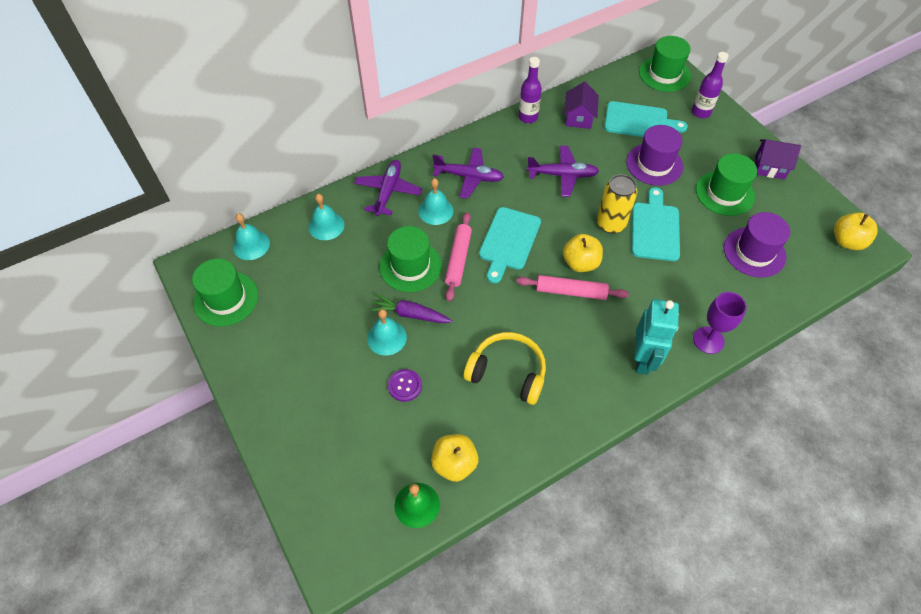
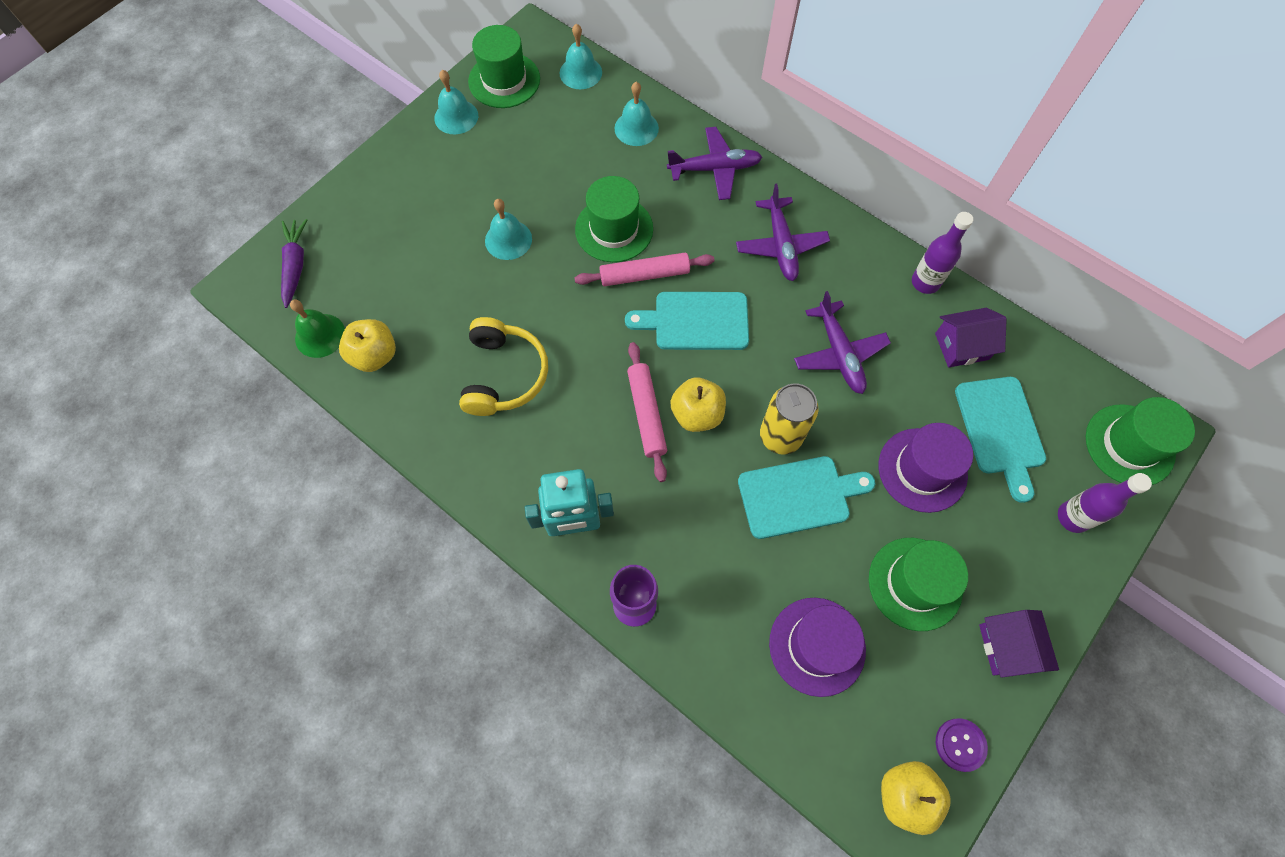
camera: 70 degrees right, 10 degrees up
(405, 386) = (453, 277): purple button -> purple button (960, 744)
(410, 314) = (547, 251): purple carrot -> purple carrot (295, 265)
(435, 211) = (708, 227): turquoise bell -> turquoise bell (456, 117)

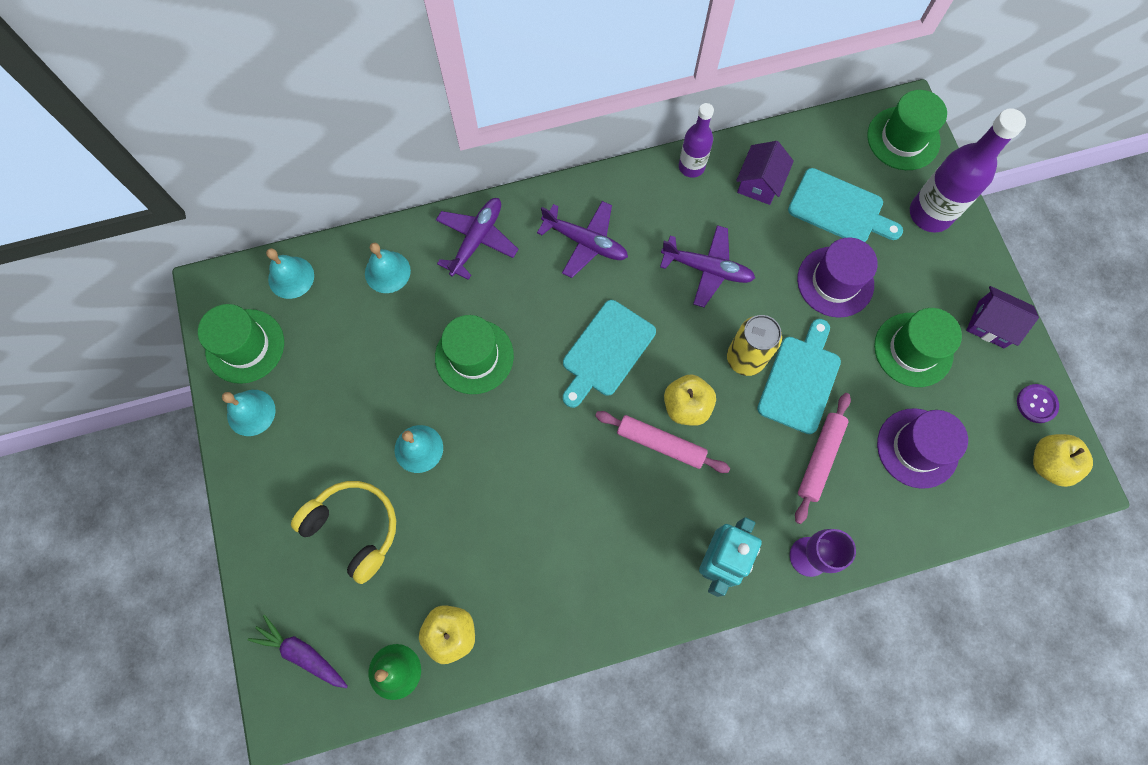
camera: 55 degrees left, 5 degrees up
(504, 375) = (548, 533): yellow headphones -> yellow headphones (354, 528)
(644, 275) = (535, 362): pink rolling pin -> pink rolling pin (820, 459)
(1072, 517) = (930, 214): purple bottle -> purple bottle, size x1.64

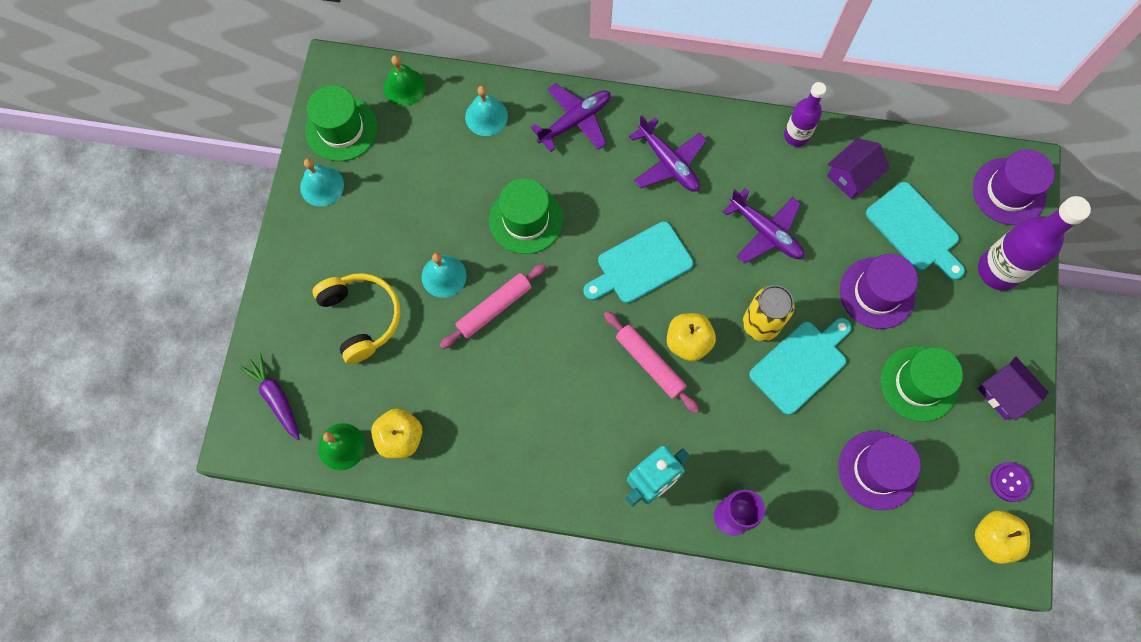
camera: 25 degrees right, 0 degrees up
(291, 277) = (404, 87): turquoise bell -> green bell
(820, 459) = (784, 439): pink rolling pin -> pink rolling pin (494, 308)
(903, 138) = (1009, 191): green hat -> purple hat

